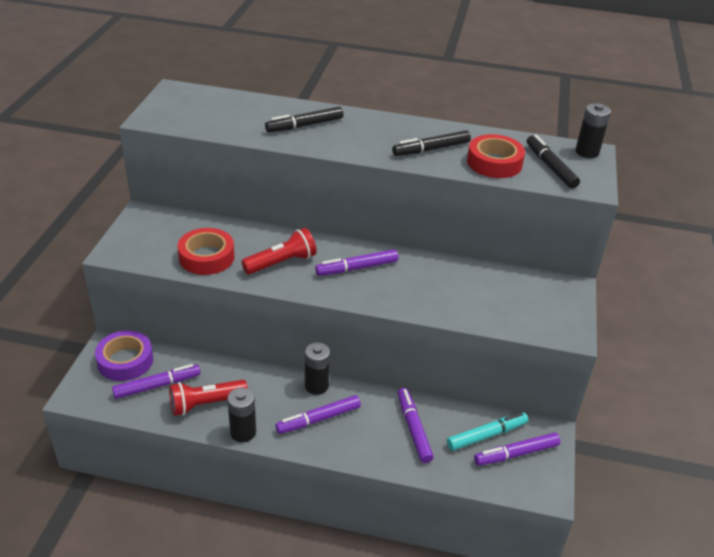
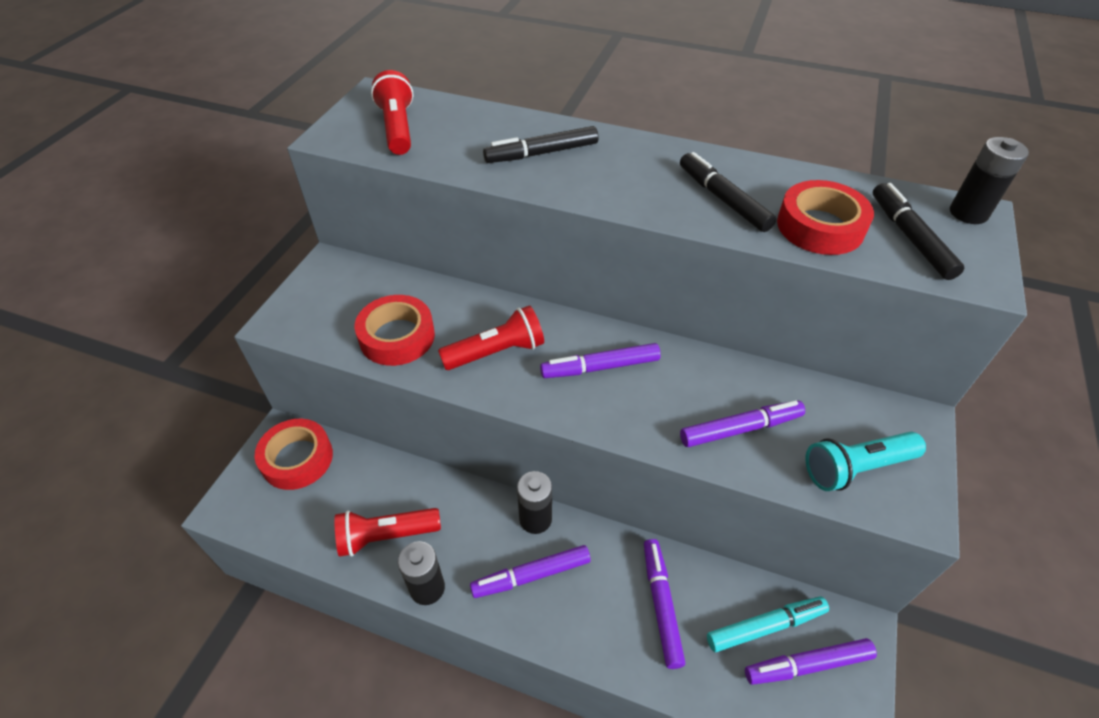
camera: 10 degrees right, 10 degrees up
(125, 361) = (297, 459): purple tape -> red tape
(157, 386) = (329, 501): purple marker -> purple marker (740, 429)
(197, 112) = (397, 128): none -> red flashlight
(431, 149) = (723, 199): black marker -> black marker turned 75 degrees clockwise
(532, 314) = (856, 468): none -> turquoise flashlight

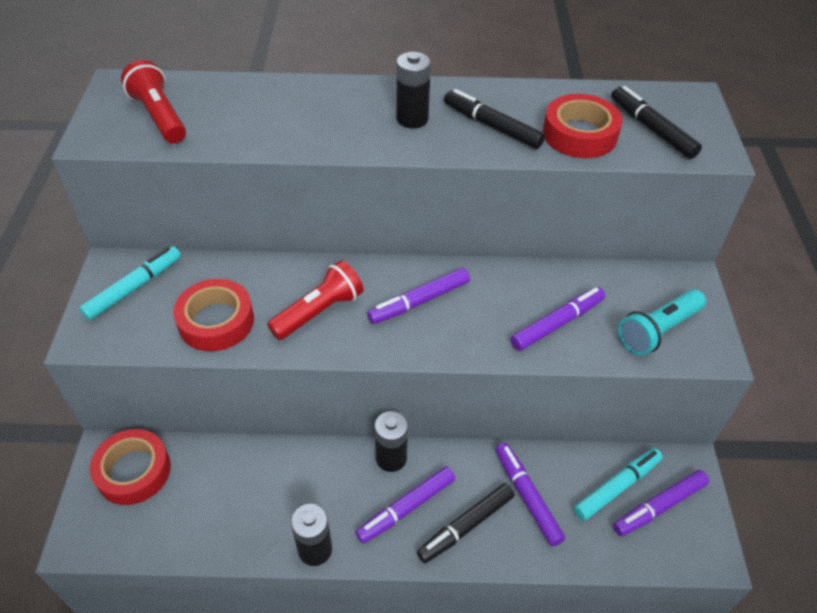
camera: 20 degrees left, 0 degrees up
(339, 287) = (134, 288): none -> turquoise marker
(386, 536) = (256, 516): red flashlight -> none
(541, 153) = (313, 115): black marker -> black marker (466, 526)
(968, 213) = (688, 99): black battery -> black battery (412, 119)

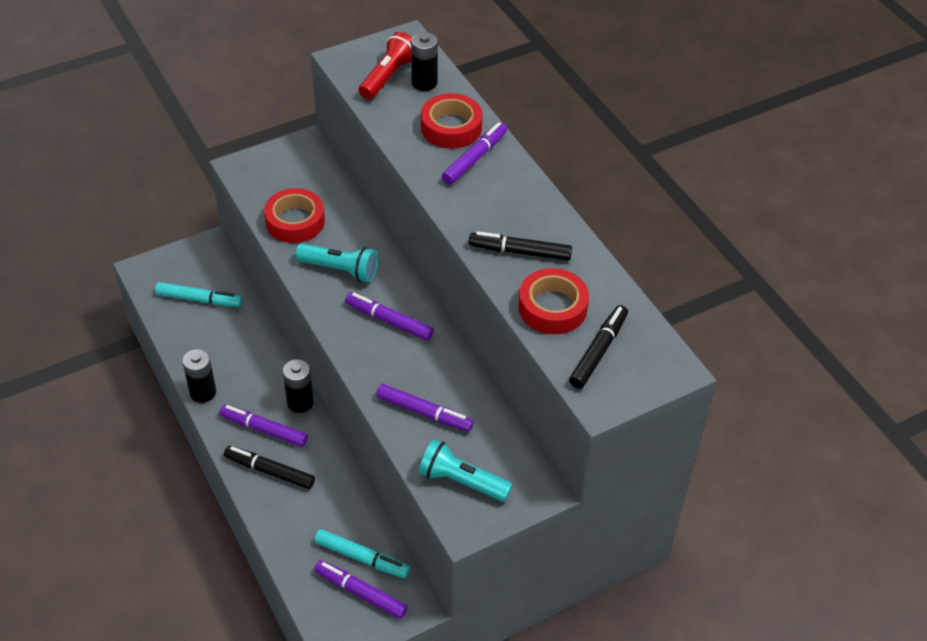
camera: 60 degrees right, 0 degrees up
(133, 471) = (204, 268): red tape -> red tape (451, 127)
(134, 288) = (295, 166): turquoise marker -> turquoise marker (199, 299)
(319, 311) = (340, 269): red flashlight -> turquoise flashlight
(412, 119) = (491, 203): black battery -> black battery (424, 83)
(492, 126) = (520, 252): black marker -> black marker turned 90 degrees counterclockwise
(527, 496) = (317, 500): purple marker -> purple marker (475, 158)

